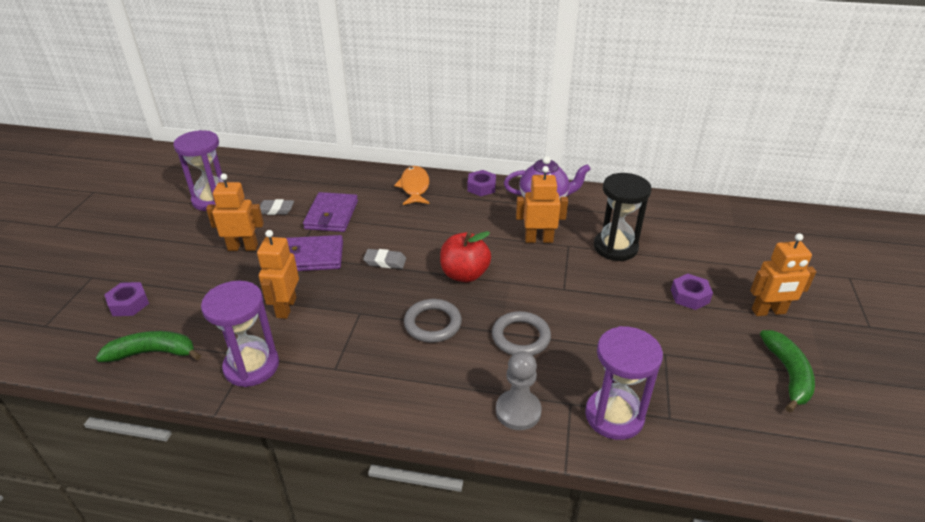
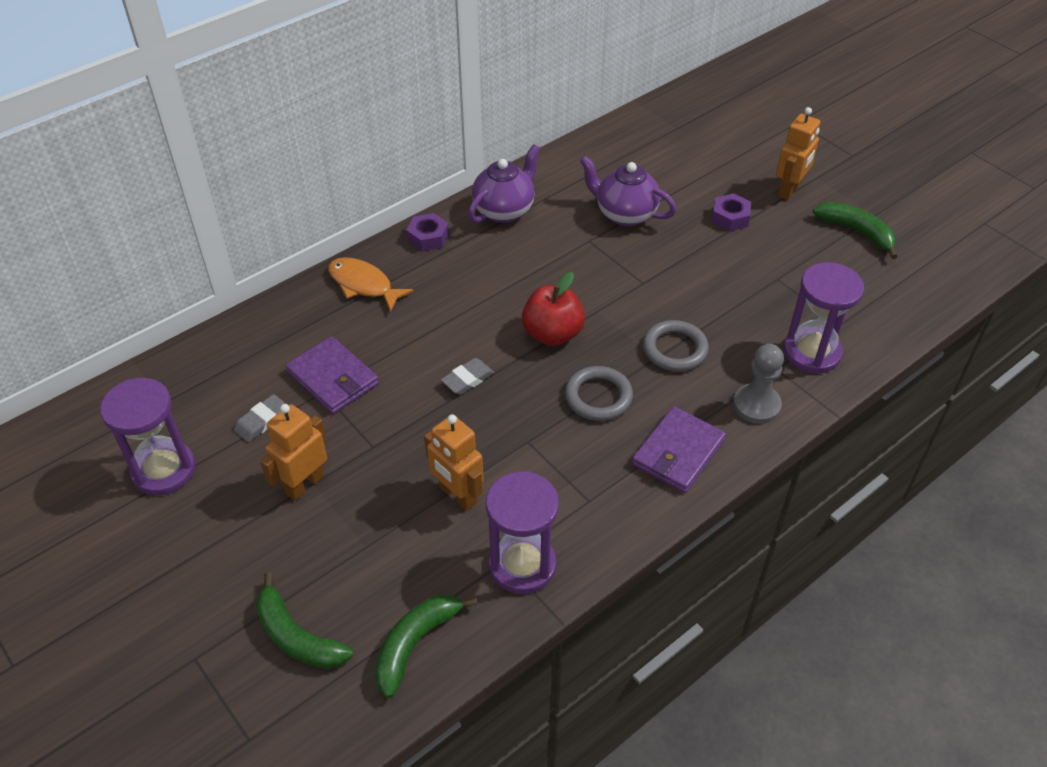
camera: 50 degrees left, 10 degrees up
(129, 304) = (297, 636): purple nut -> green banana
(312, 256) = (392, 432): purple wallet -> purple wallet (678, 452)
(538, 239) = (558, 253): orange robot -> none
(615, 247) = (625, 214): black hourglass -> purple teapot

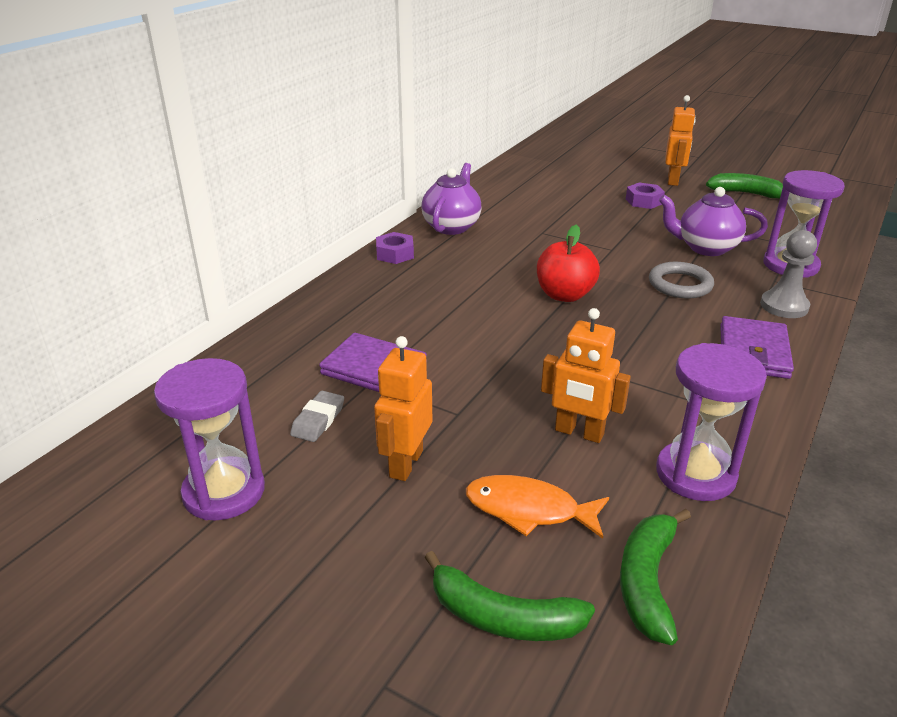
camera: 20 degrees left, 15 degrees down
(363, 285) = (356, 295): orange fish -> orange fish (529, 510)
(467, 379) = (513, 341): grey eraser -> none
(598, 397) = (645, 328): grey ring -> none
(625, 214) = (557, 213): purple teapot -> purple teapot (706, 248)

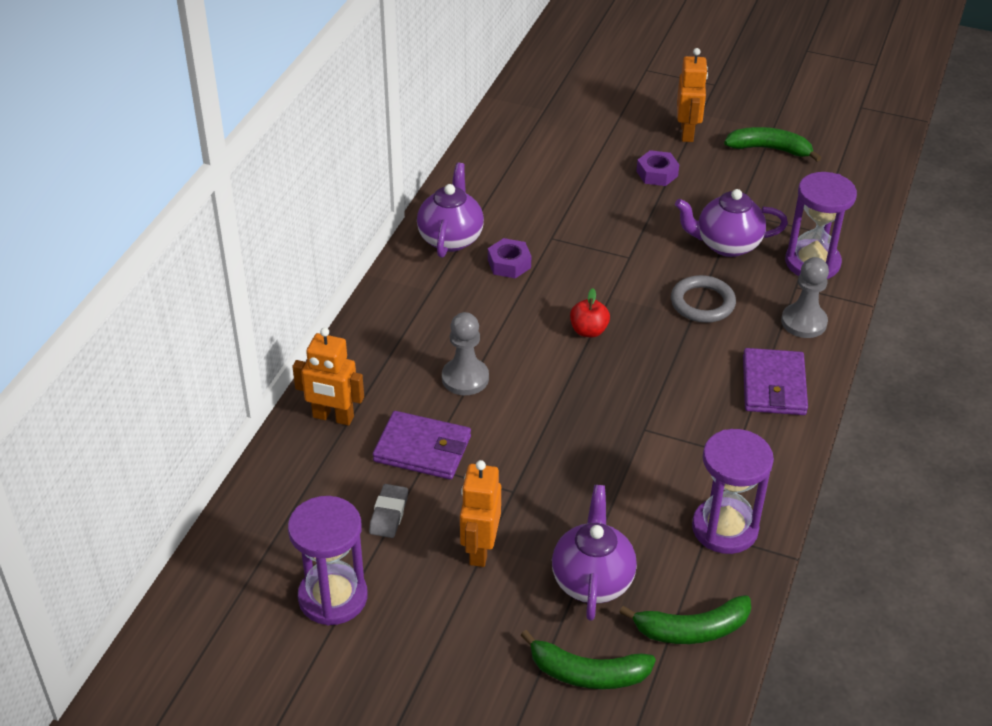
camera: 10 degrees left, 10 degrees up
(395, 254) = (399, 289): purple nut -> purple nut (509, 264)
(435, 319) = (465, 378): none -> grey pawn
(529, 510) = (592, 580): orange fish -> purple teapot
(564, 295) = (588, 331): red apple -> red apple, size x0.63
(579, 432) = (623, 498): orange robot -> orange robot (333, 417)
(647, 581) = (692, 629): green banana -> green banana turned 105 degrees counterclockwise

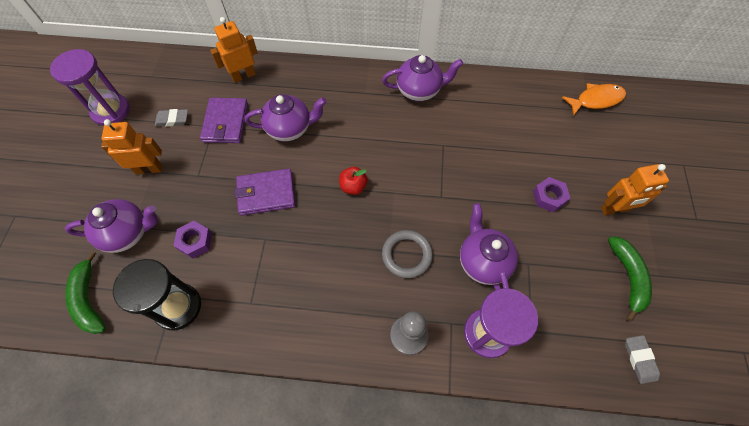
camera: 75 degrees right, 20 degrees up
(333, 417) = (243, 76): orange robot -> orange robot turned 60 degrees clockwise
(465, 378) = (290, 129): grey pawn -> purple teapot
(509, 264) = (406, 127): purple nut -> purple nut (195, 241)
(532, 99) = (596, 100): none -> orange fish
(587, 673) = (56, 245): green banana -> none
(725, 528) = (178, 307): purple hourglass -> black hourglass
(773, 385) = (328, 321): purple wallet -> purple wallet (266, 193)
(857, 169) = (639, 359): none -> grey eraser

